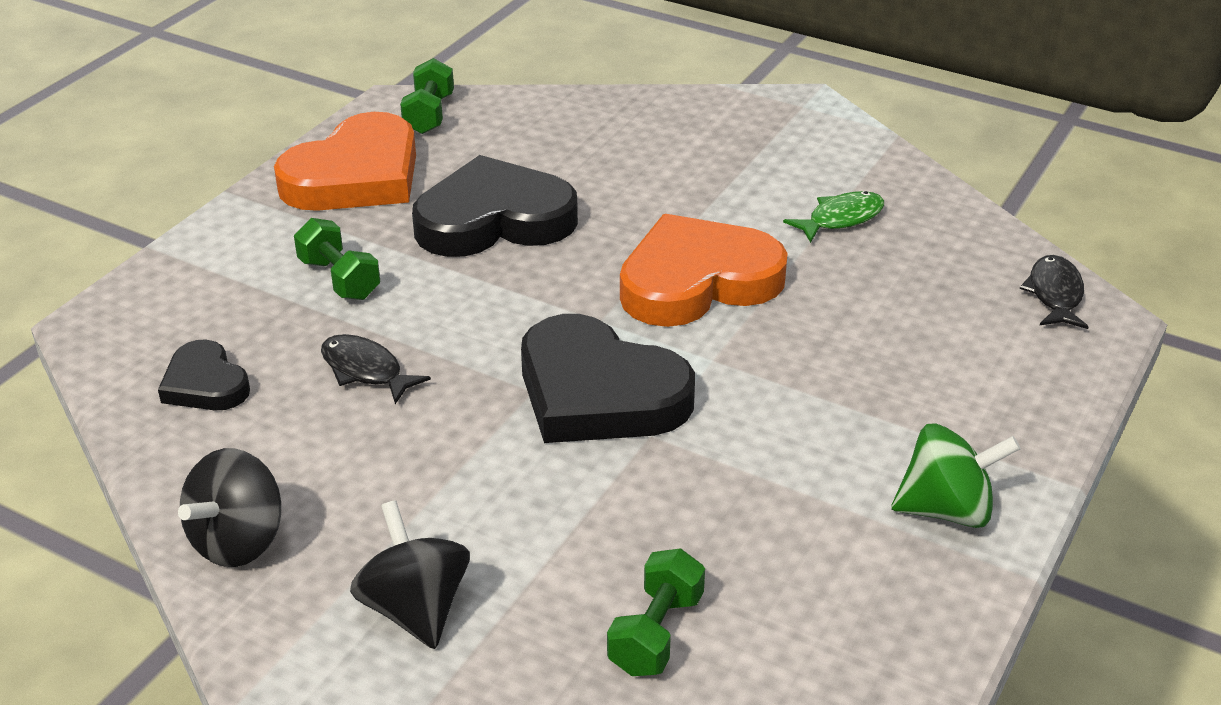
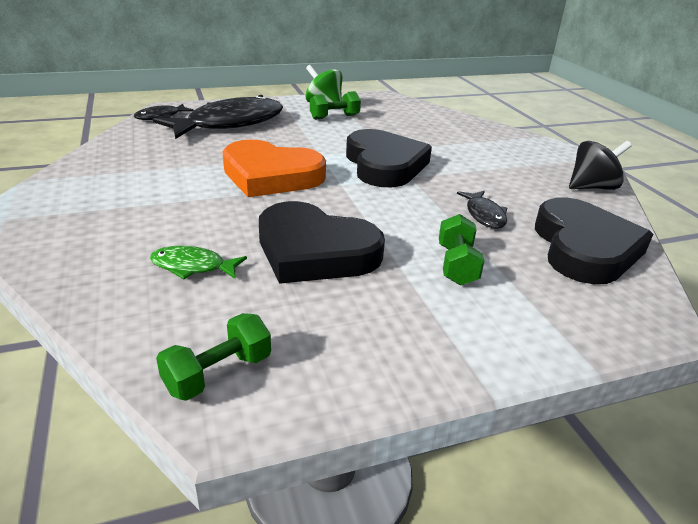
camera: 140 degrees left, 5 degrees down
(205, 384) = (584, 248): black heart -> black heart, size x1.88
(356, 176) = (363, 341): orange heart -> none
(415, 609) = (528, 149): black spinning top -> none
(656, 633) = (452, 121): green dumbbell -> green dumbbell (334, 117)
(841, 219) = (155, 165): green fish -> green fish (192, 267)
(947, 343) = (230, 123): none -> black fish

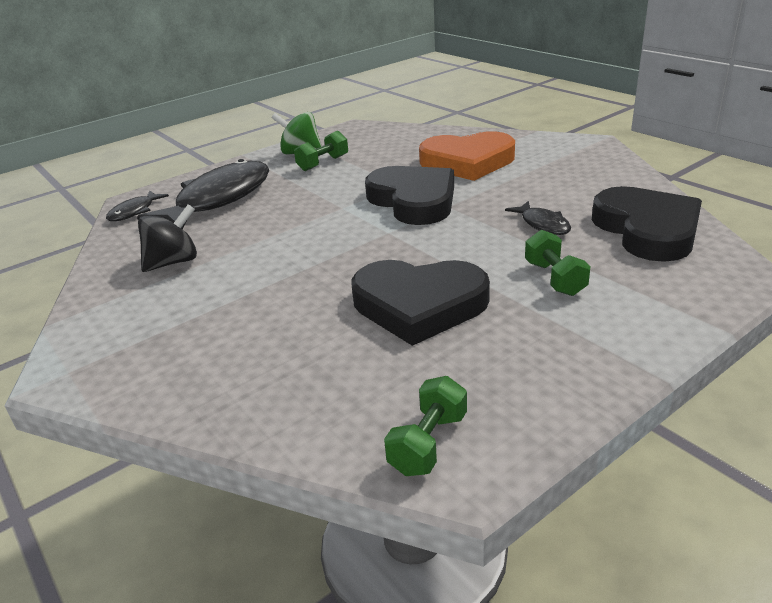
camera: 15 degrees left, 0 degrees up
(192, 267) = (316, 357): green fish -> none
(271, 176) = (312, 243): orange heart -> orange heart (467, 162)
(592, 187) = (614, 171): black spinning top -> black spinning top (174, 262)

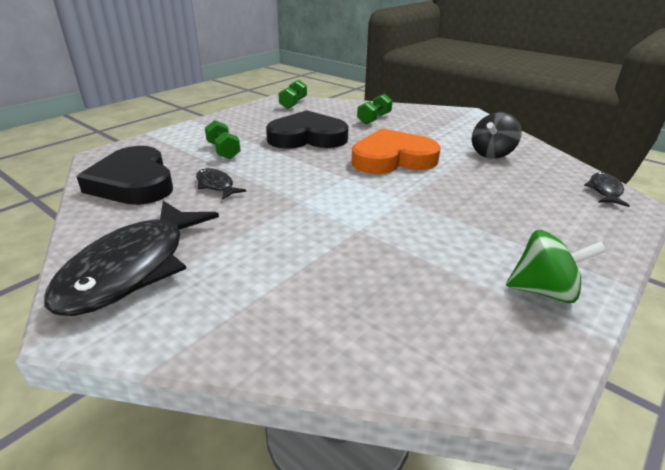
camera: 165 degrees right, 0 degrees up
(219, 199) = (541, 206): black fish -> black fish (133, 268)
(323, 163) = (484, 265): green dumbbell -> green dumbbell (374, 119)
(413, 200) = (335, 207): black heart -> none
(467, 162) = (282, 269): orange heart -> orange heart (392, 159)

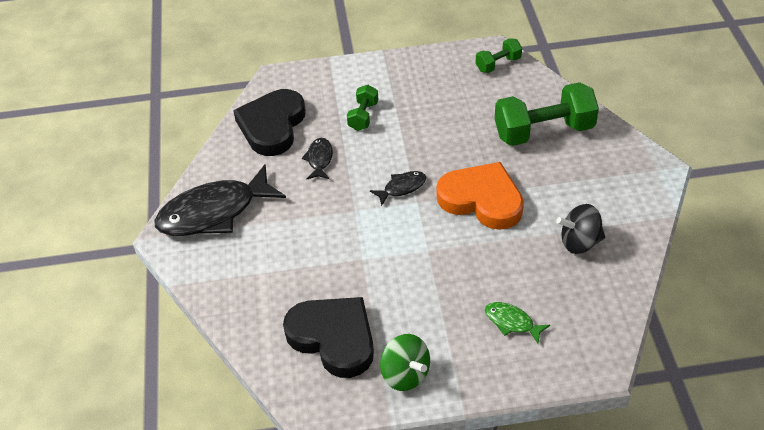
camera: 45 degrees right, 15 degrees up
(307, 137) = (447, 131): black heart -> black heart (333, 338)
(374, 119) = (544, 131): green dumbbell -> green dumbbell, size x1.96
(540, 210) = (511, 322): none -> green fish
(604, 191) = (601, 340): black fish -> black fish (402, 188)

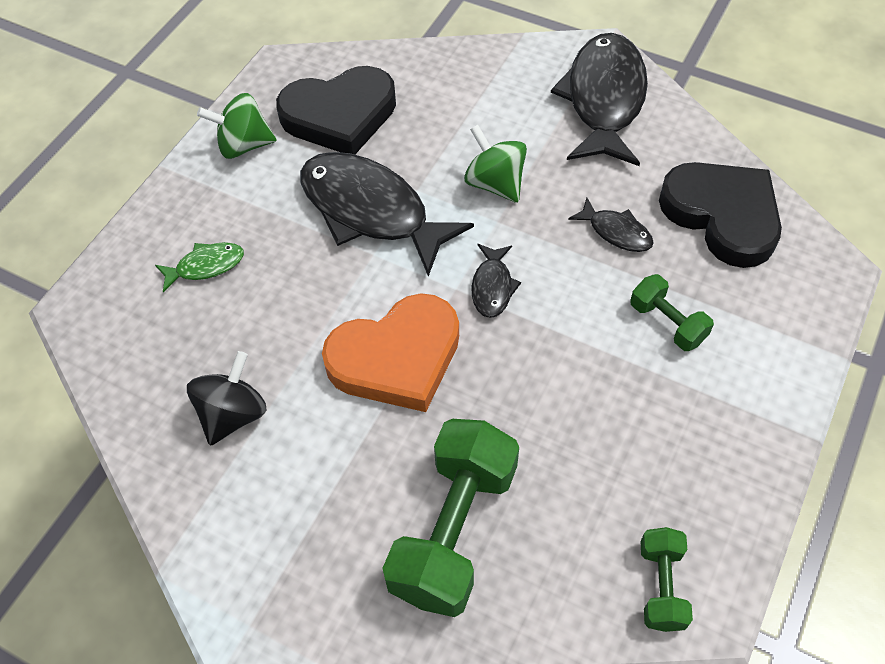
camera: 125 degrees right, 10 degrees up
(327, 226) = (495, 183): none -> green spinning top
(398, 270) = (371, 211): none -> black fish

